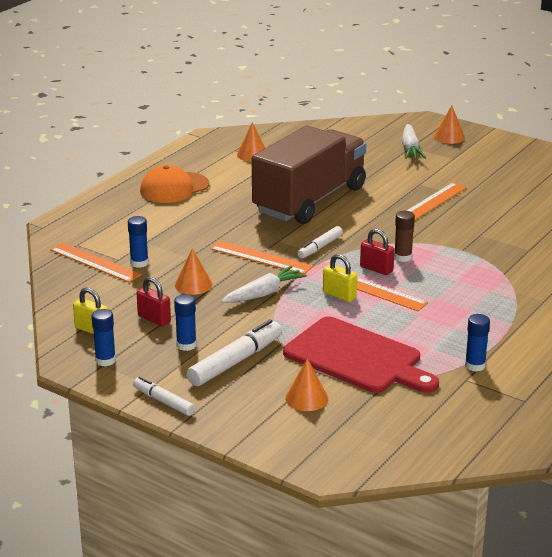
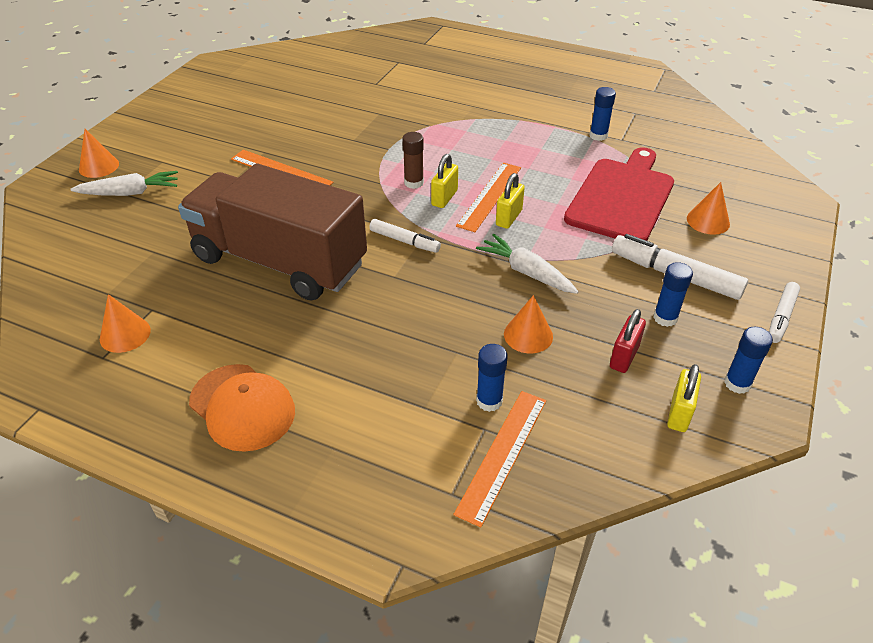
camera: 100 degrees left, 15 degrees up
(261, 257) = (442, 285): orange ruler -> none
(376, 269) = (444, 198): red padlock -> yellow padlock

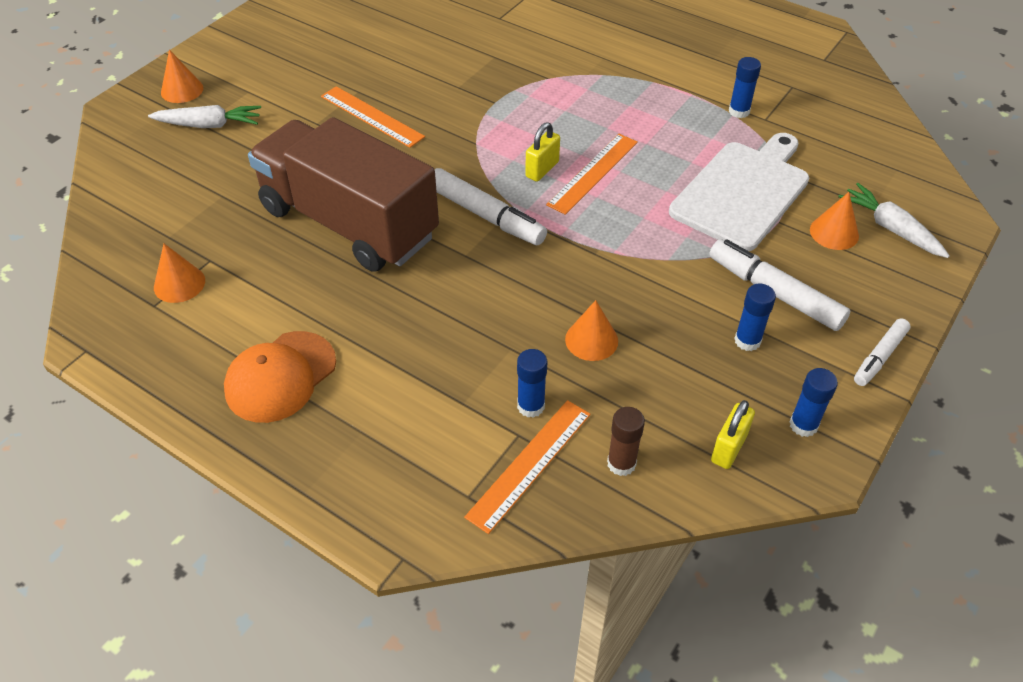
camera: 10 degrees right, 5 degrees up
(242, 407) = (280, 377): orange cap -> orange cap turned 75 degrees clockwise
(404, 241) = (486, 216): white marker -> white marker, size x1.65
(414, 183) = (513, 147): brown glue stick -> brown glue stick (621, 463)
(509, 218) = (607, 202): yellow padlock -> none
(526, 272) = (609, 268): white carrot -> white carrot (890, 228)
(621, 197) = (742, 192): red cutting board -> white cutting board
(624, 357) = (688, 378): red padlock -> none

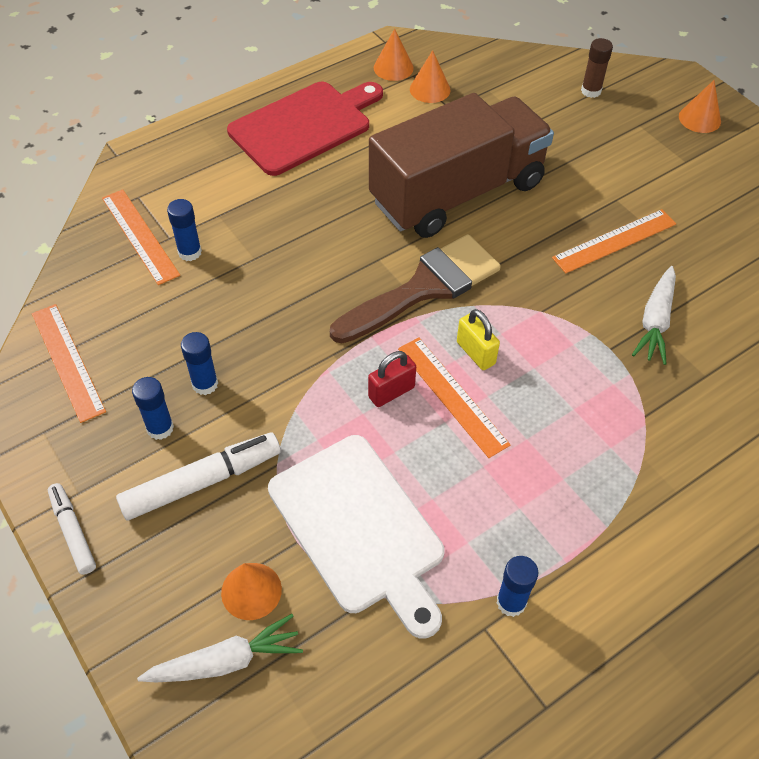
camera: 110 degrees right, 5 degrees up
(209, 125) = (636, 129): white carrot -> white carrot (655, 321)
(280, 377) = (304, 126): orange cap -> red cutting board
(486, 216) = (424, 288): white marker -> brown brush
(591, 340) = (231, 313): orange cone -> orange cone (393, 68)
(612, 207) = (391, 392): none -> red padlock
(621, 463) = (103, 288): brown glue stick -> brown glue stick (591, 91)
(728, 448) = (67, 361): yellow padlock -> orange ruler
(803, 425) = (50, 425): blue glue stick -> blue glue stick (205, 384)

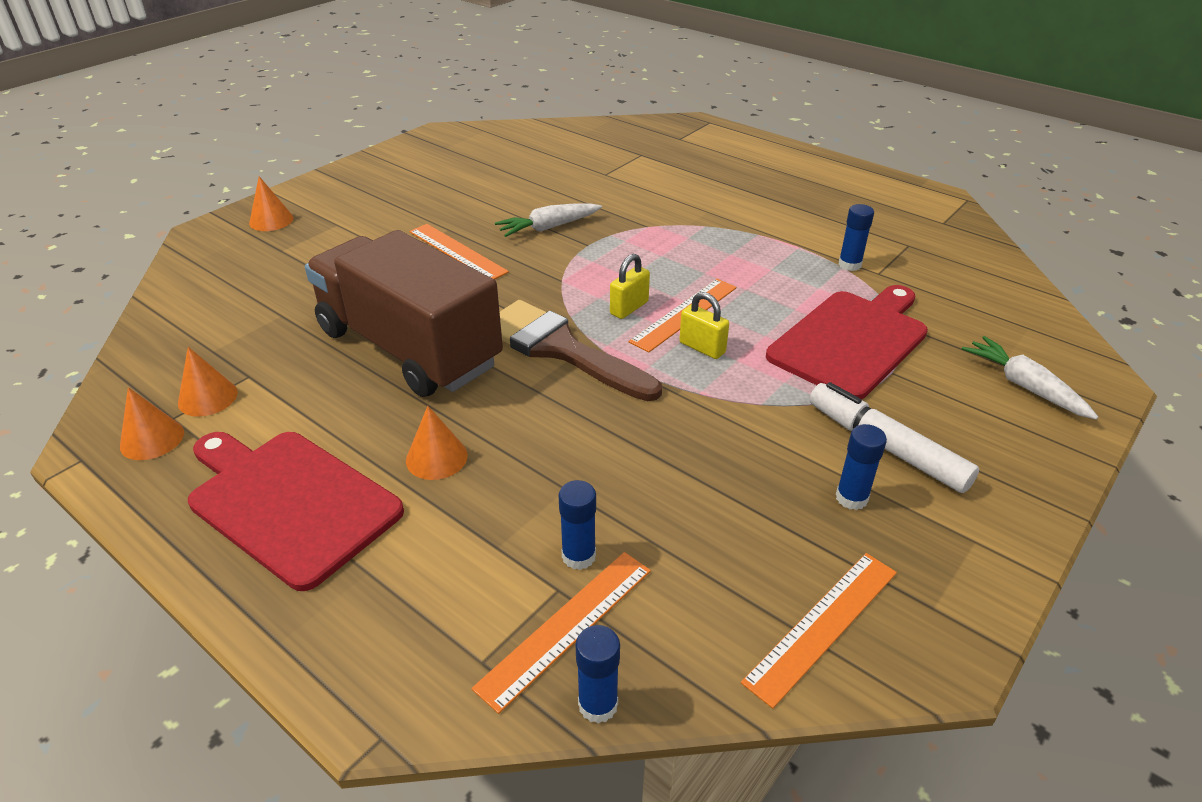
camera: 105 degrees left, 15 degrees down
(73, 532) = (1017, 527): white marker -> none
(205, 384) = (773, 478): blue glue stick -> blue glue stick (598, 704)
(251, 591) = (957, 387): orange cone -> orange cone (436, 457)
(359, 528) = (851, 341): white cutting board -> red cutting board
(391, 392) = (702, 348): red padlock -> yellow padlock
(591, 91) = (221, 281): brown glue stick -> none
(655, 321) = (548, 227): white carrot -> white carrot turned 150 degrees clockwise

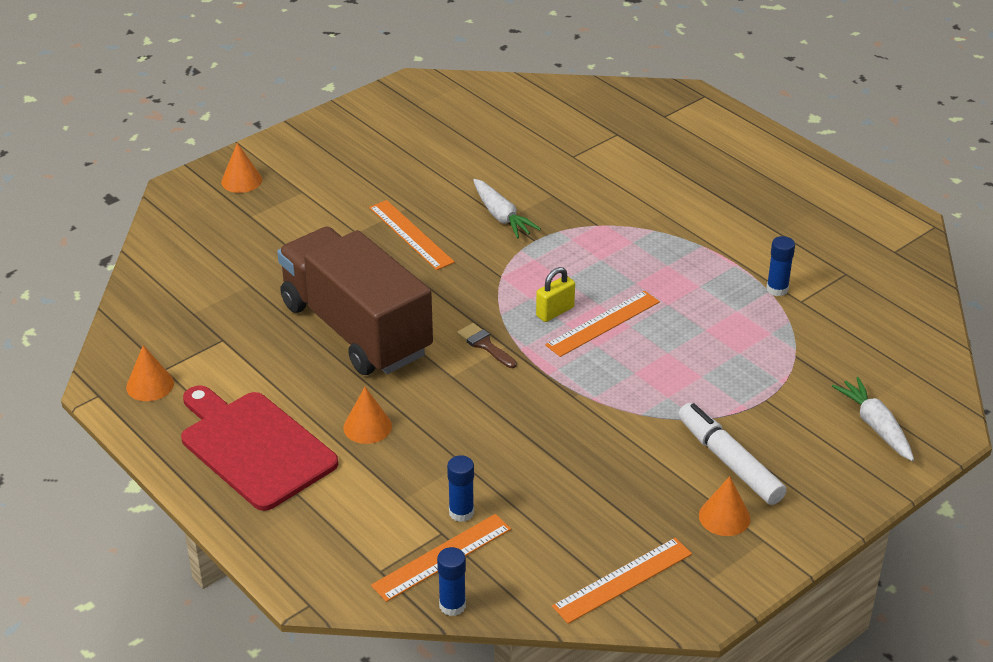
camera: 10 degrees right, 0 degrees up
(208, 397) = (191, 355): orange cone -> orange cone (724, 517)
(548, 227) = (501, 216): white carrot -> white carrot turned 105 degrees counterclockwise
(560, 349) = (484, 345): brown brush -> brown brush, size x0.43
(702, 348) = (608, 358): yellow padlock -> none
(851, 341) = (743, 366): red cutting board -> none
(851, 498) = (682, 498): blue glue stick -> none

